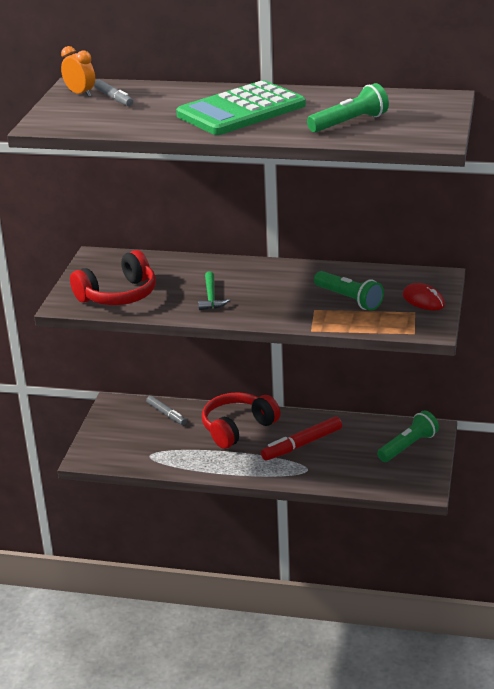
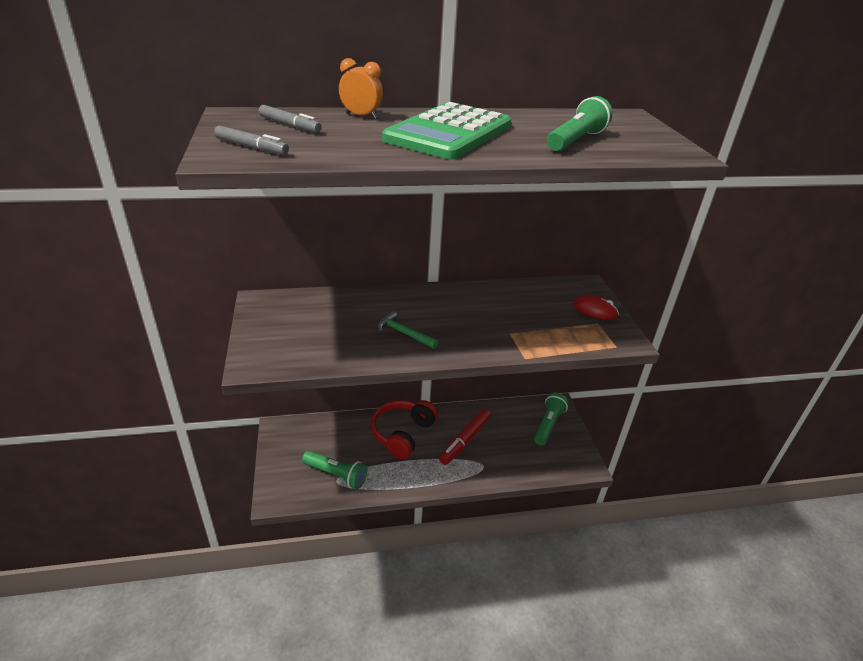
camera: 25 degrees left, 5 degrees up
(80, 94) = (244, 122): orange clock -> orange clock (361, 116)
(118, 295) = (306, 344): red headphones -> none
(166, 414) = (332, 431): grey marker -> grey marker (251, 147)
(211, 297) = (404, 333): green hammer -> green hammer turned 150 degrees clockwise
(349, 299) = (532, 318): green flashlight -> green flashlight (336, 475)

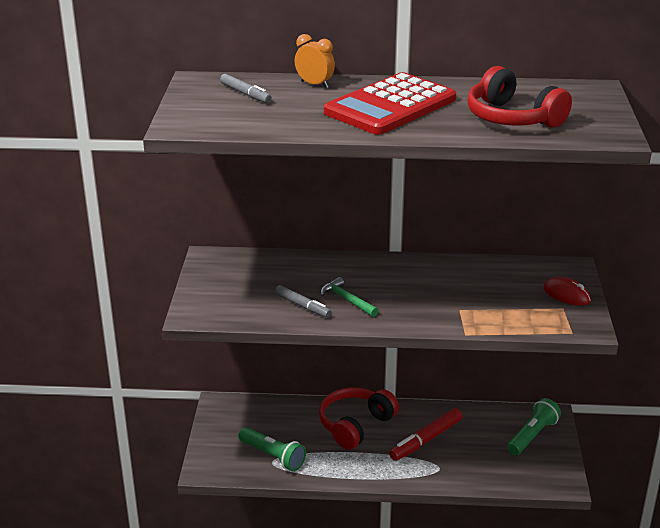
camera: 15 degrees right, 5 degrees down
(251, 147) = (207, 116): grey marker -> grey marker (302, 306)
(449, 133) = (390, 106): green calculator -> red calculator
(576, 140) = (512, 118): green flashlight -> red headphones

